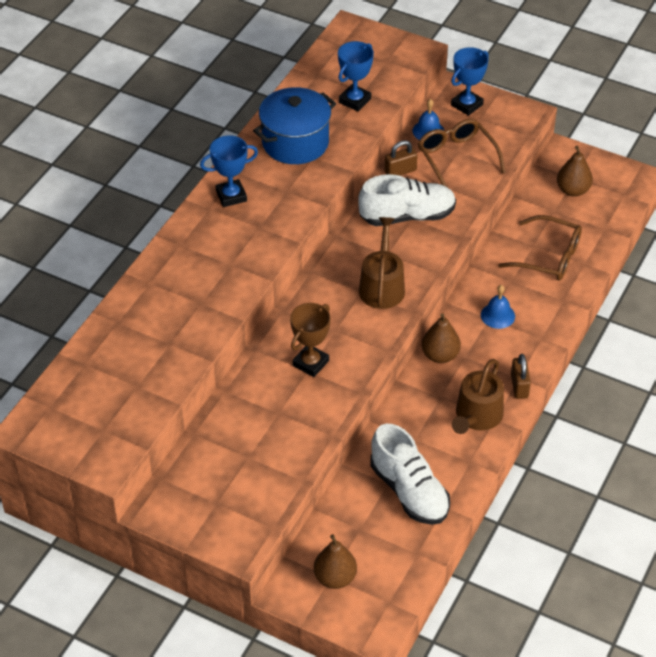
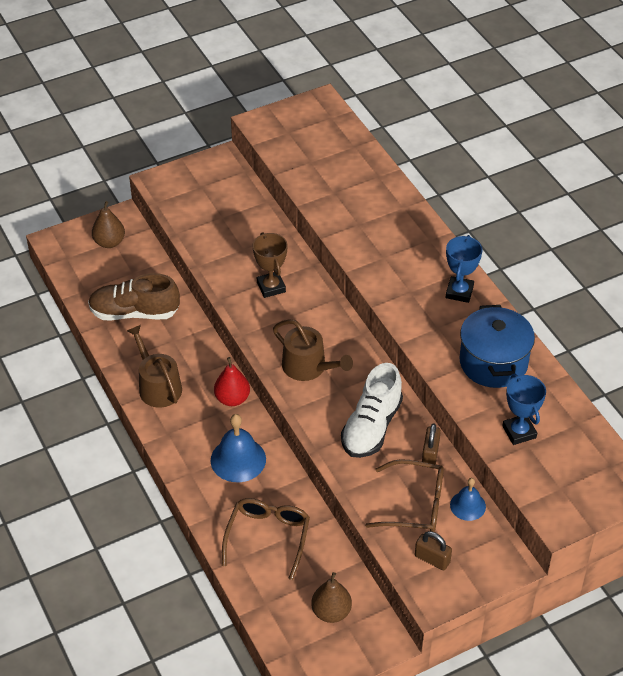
camera: 125 degrees right, 0 degrees up
(409, 491) = (134, 312): white shoe -> brown shoe
(440, 355) = (232, 399): brown pear -> red pear
(467, 105) = (482, 558): blue trophy -> none
(497, 315) = (238, 459): blue bell -> blue bell, size x1.64
(519, 386) = (159, 428): brown padlock -> brown padlock (432, 559)
(549, 257) = (268, 537): brown glasses -> brown glasses turned 135 degrees clockwise

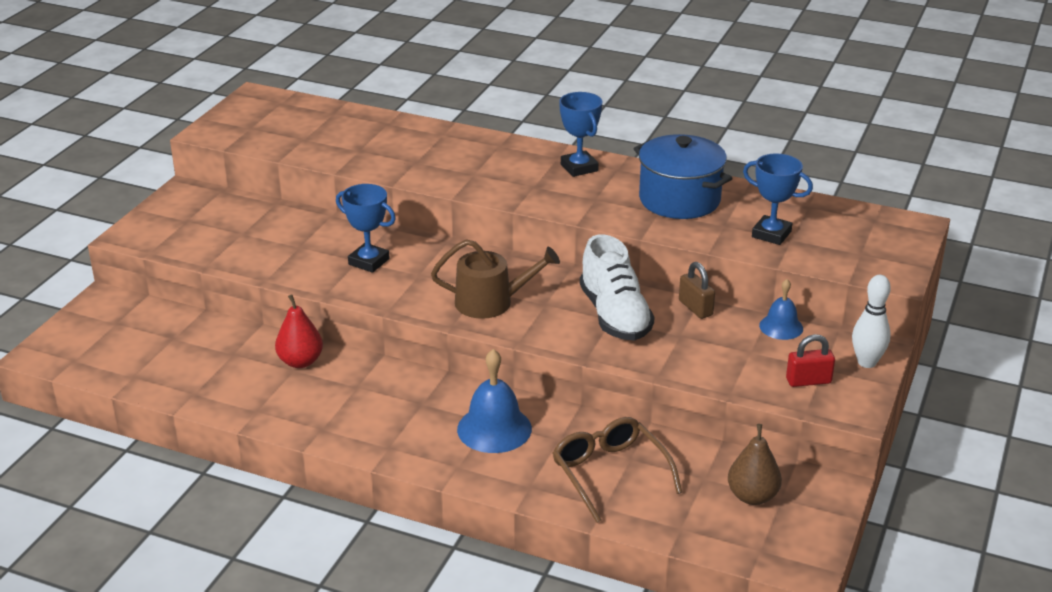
camera: 40 degrees left, 15 degrees down
(109, 242) = (113, 325): brown pear -> none
(134, 312) = (219, 368): brown shoe -> none
(157, 386) = (325, 414): brown watering can -> none
(232, 399) = (423, 384): red pear -> red pear (300, 361)
(271, 287) = (369, 262): brown trophy -> blue trophy
(415, 505) = (736, 350): brown glasses -> none
(432, 559) = (808, 381): brown padlock -> red padlock
(488, 571) = (866, 362): none -> white bowling pin

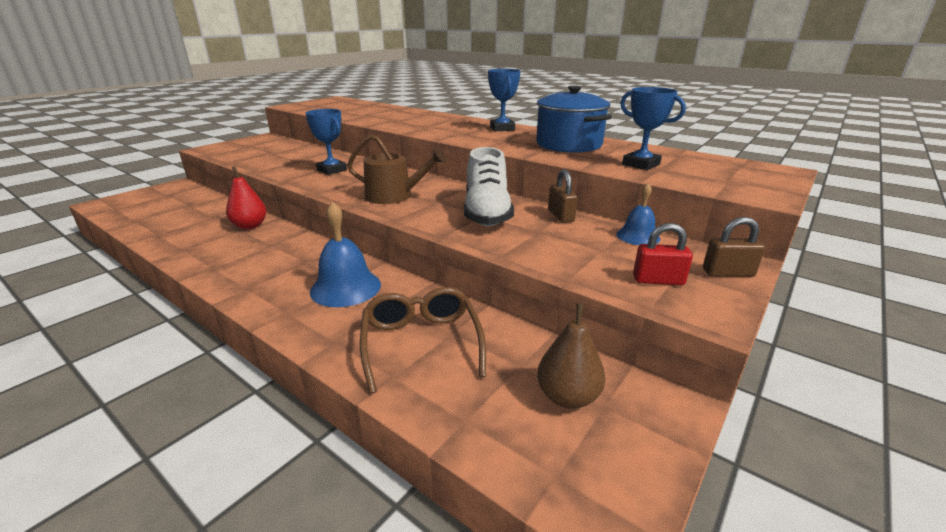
camera: 15 degrees right, 5 degrees down
(866, 362) = (728, 273): white bowling pin -> brown padlock

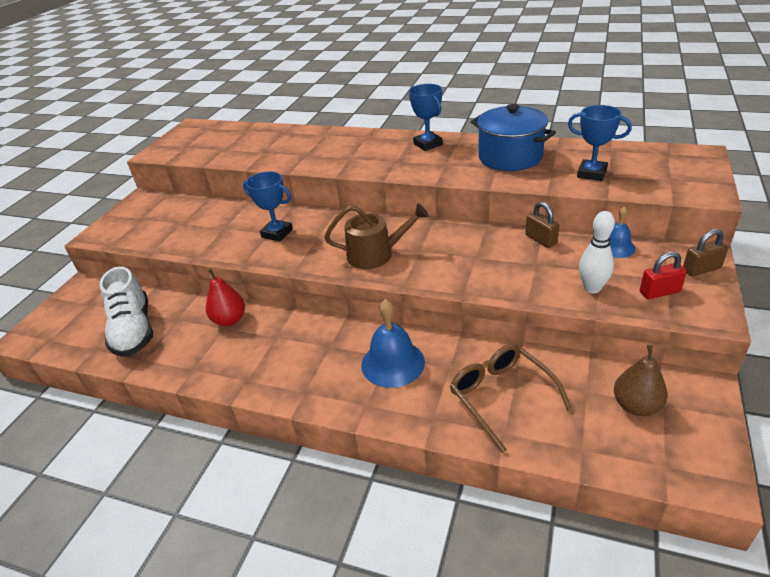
camera: 15 degrees left, 10 degrees up
(487, 213) = (477, 254): white shoe -> white shoe (134, 330)
(580, 260) = (592, 288): none -> white bowling pin

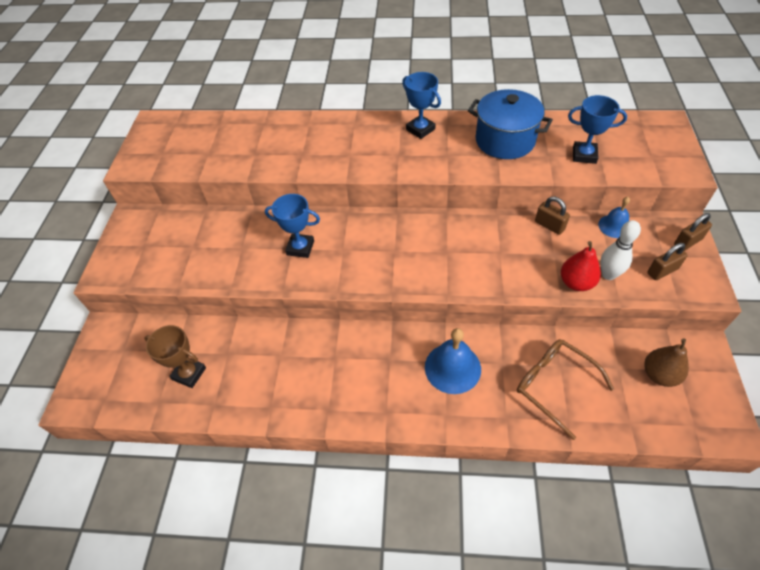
camera: 15 degrees left, 15 degrees up
(134, 330) = (189, 374): white shoe -> brown trophy
(229, 320) = (282, 346): red pear -> red pear (576, 283)
(376, 254) = (408, 261): brown watering can -> none
(659, 292) = (662, 271): red padlock -> brown padlock

